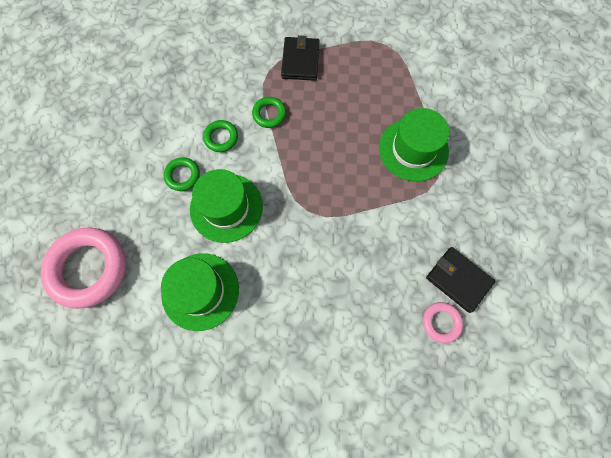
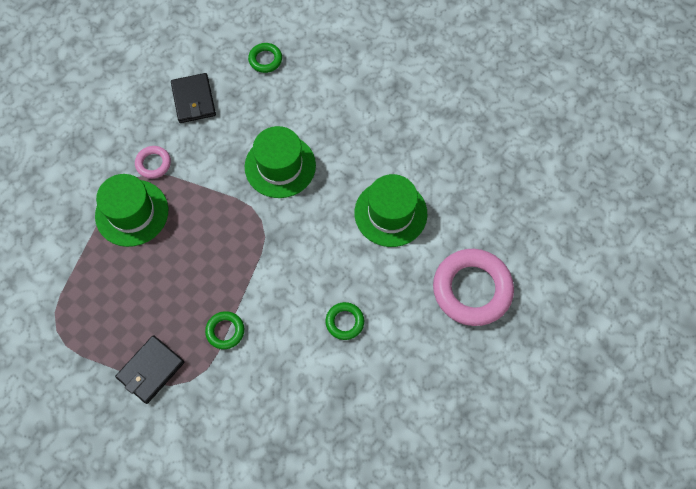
camera: 145 degrees left, 5 degrees down
(221, 138) = (286, 337): green ring -> green ring (265, 60)
(226, 207) = (326, 267): green hat -> green hat (280, 166)
(441, 322) = (232, 83): pink ring -> pink ring (153, 164)

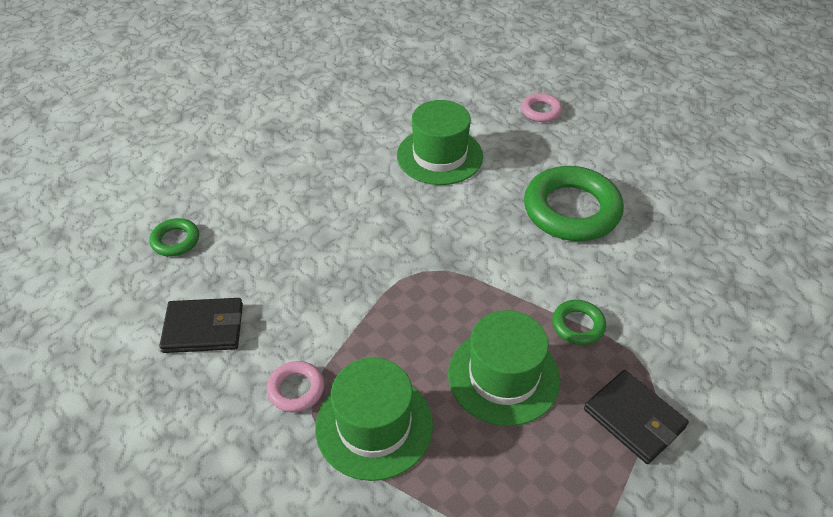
camera: 80 degrees left, 20 degrees down
(280, 166) = (347, 244): green hat -> green hat (503, 376)
(344, 322) = (571, 210): green ring -> green ring, size x2.10
(472, 289) = (541, 111): pink ring -> pink ring, size x0.48

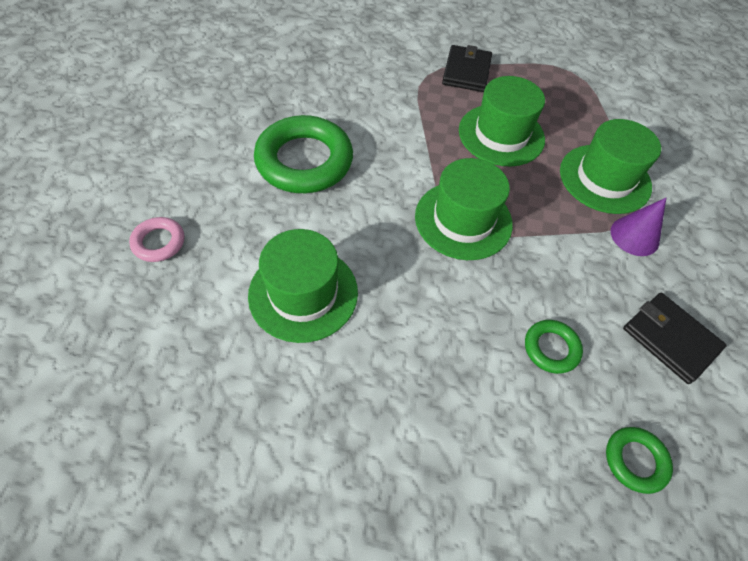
camera: 130 degrees left, 10 degrees up
(296, 389) = (634, 236): pink ring -> purple cone
(425, 274) = (463, 220): none -> green hat
(578, 325) = (423, 116): green ring -> green ring (551, 348)

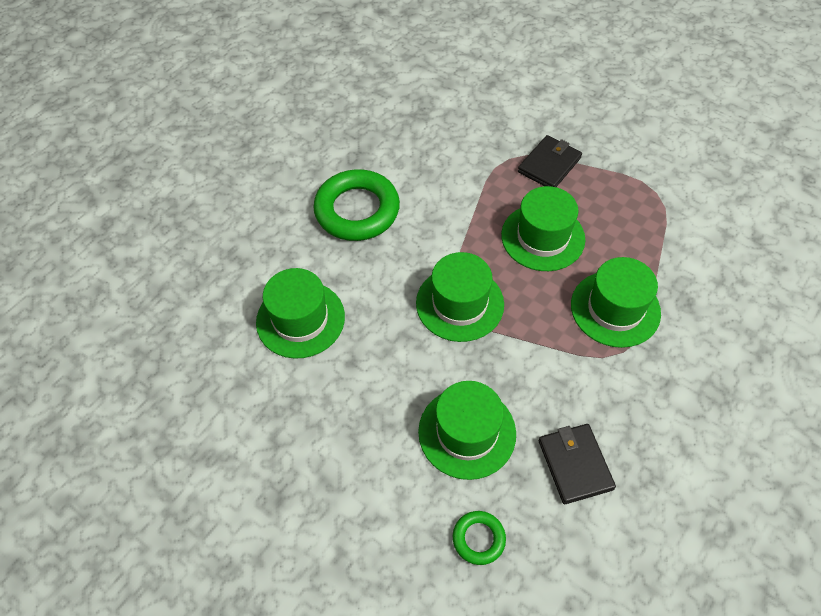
camera: 30 degrees right, 0 degrees up
(159, 242) = (218, 244): pink ring -> none
(551, 348) = (467, 432): green ring -> green hat
(634, 236) = (606, 369): purple cone -> none

